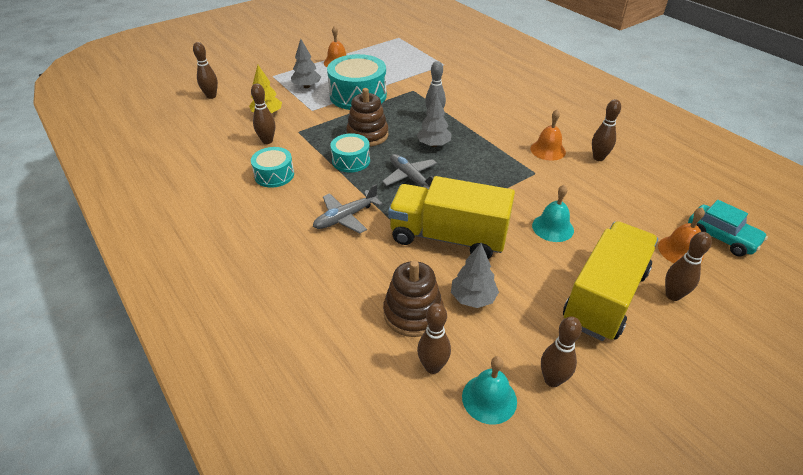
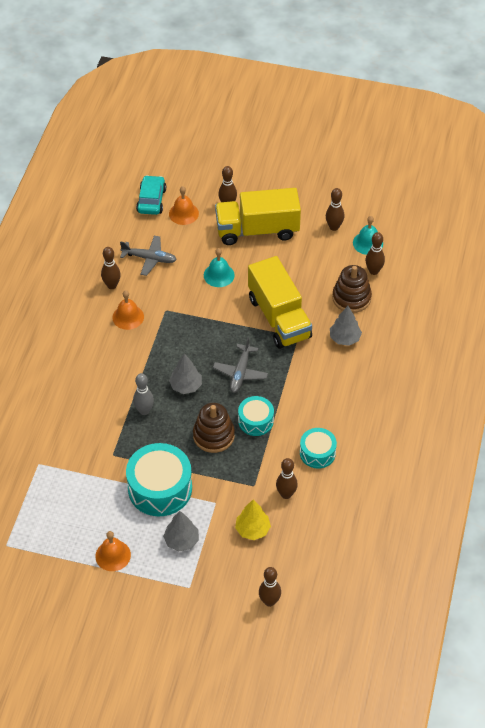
camera: 130 degrees left, 10 degrees up
(346, 217) = (314, 379): grey plane -> grey plane (149, 258)
(473, 298) = (315, 280): grey tree -> grey tree (344, 338)

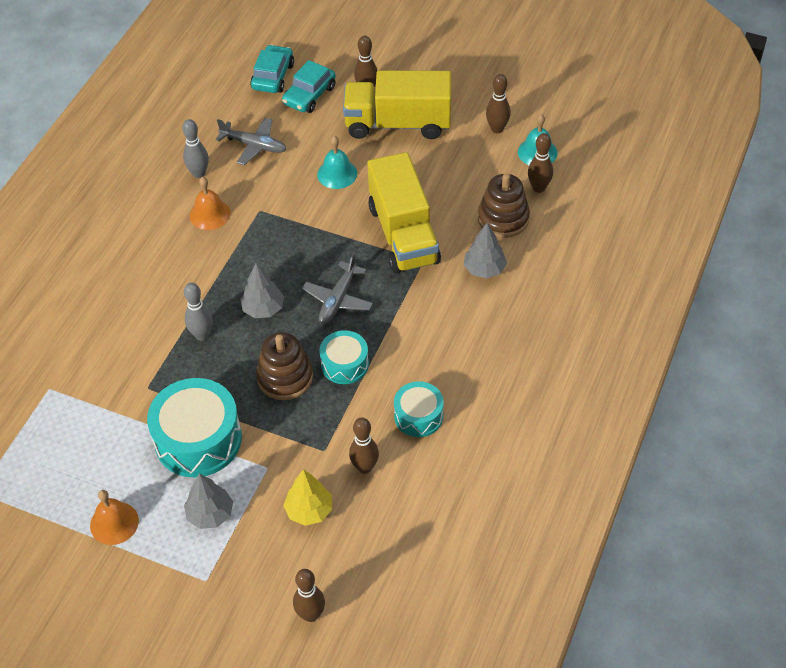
camera: 10 degrees right, 0 degrees up
(112, 285) = (199, 173): brown bowling pin -> grey bowling pin
(183, 213) = (309, 95): orange bell -> turquoise car

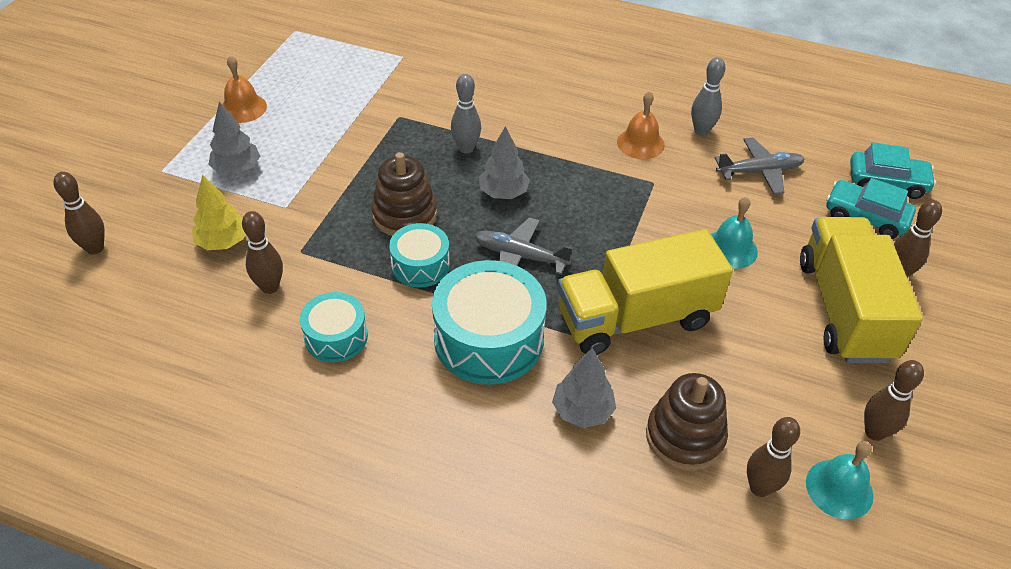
camera: 85 degrees right, 5 degrees down
(198, 439) = (330, 155): turquoise drum -> turquoise drum (488, 339)
(253, 145) = (759, 172): grey plane -> grey plane turned 120 degrees counterclockwise

